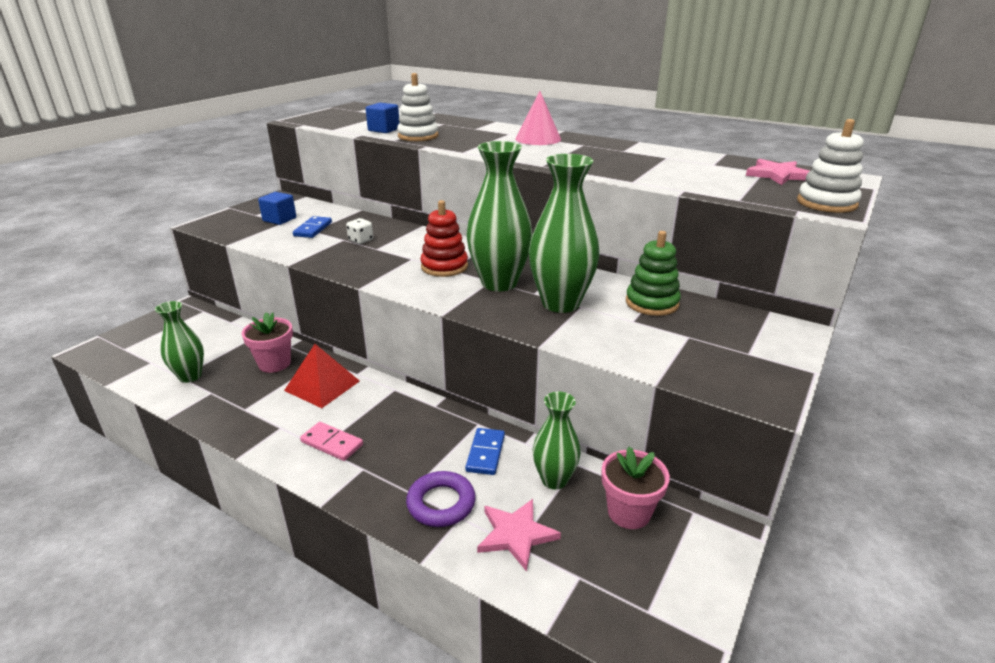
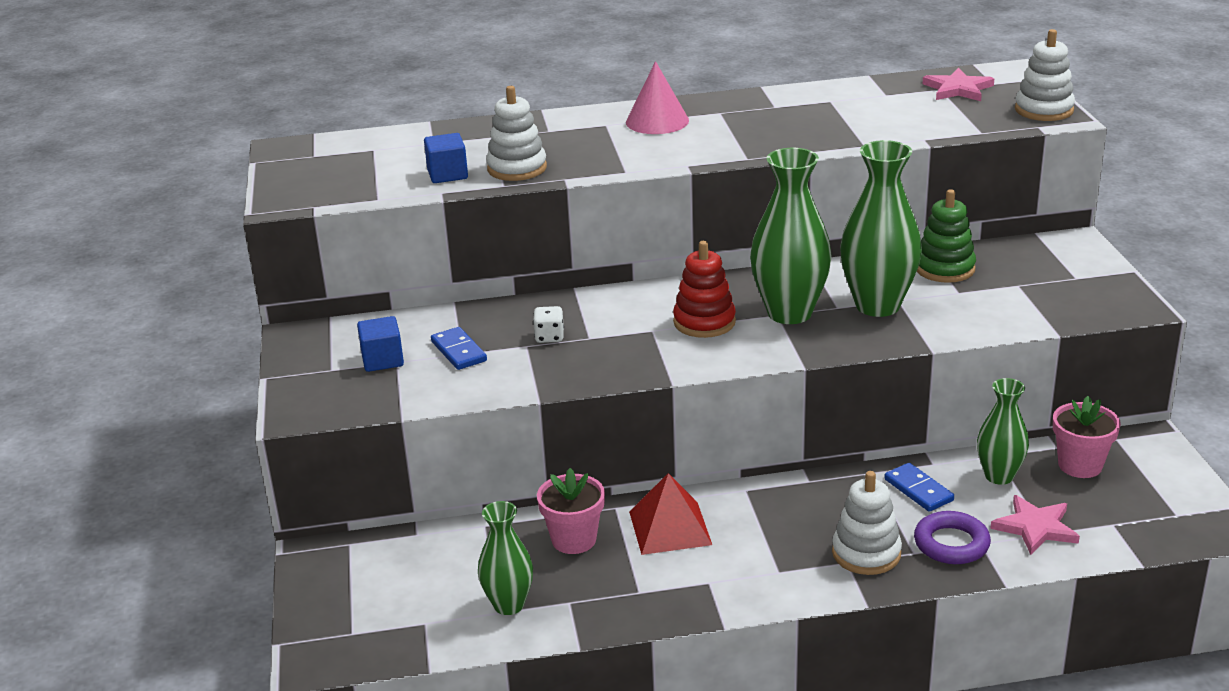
camera: 40 degrees left, 0 degrees up
(332, 443) = (782, 563): pink domino -> none
(382, 471) = (866, 553): none -> white stacking toy

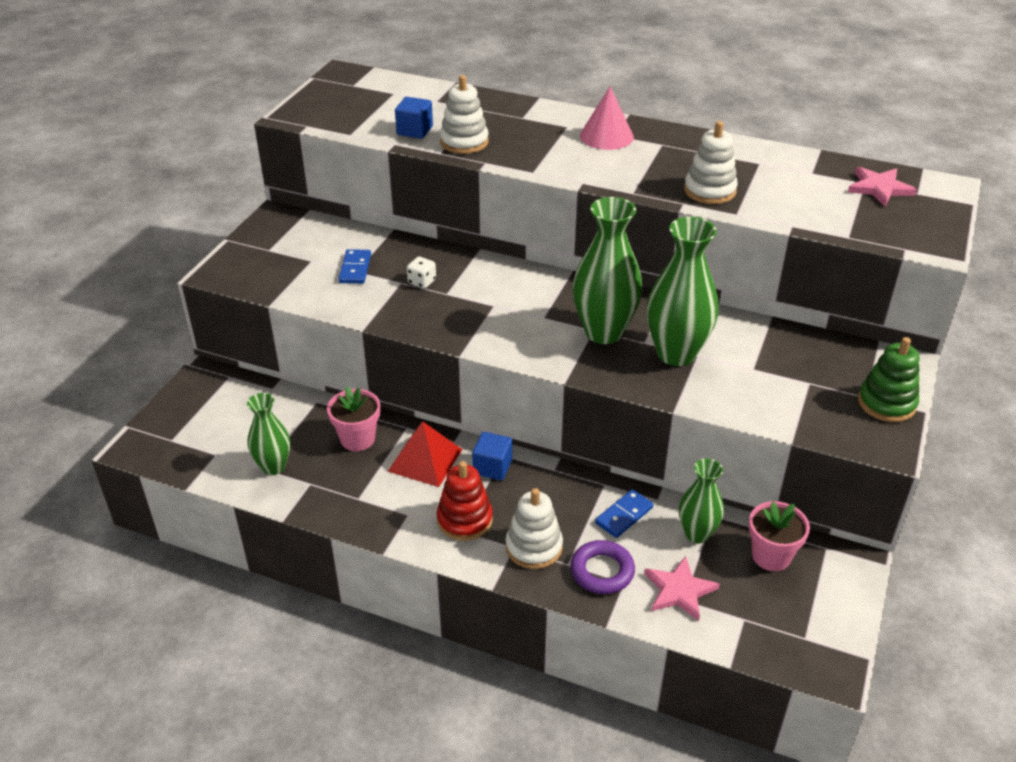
camera: 30 degrees right, 10 degrees up
(382, 360) = (304, 256): blue cube -> blue cube (492, 467)
(704, 322) = (536, 314): red stacking toy -> red stacking toy (464, 520)
(918, 490) = (624, 515): blue domino -> blue domino turned 45 degrees clockwise
(944, 268) = (765, 343): green stacking toy -> green stacking toy (886, 403)
(1044, 110) = (930, 235): white stacking toy -> white stacking toy (709, 191)

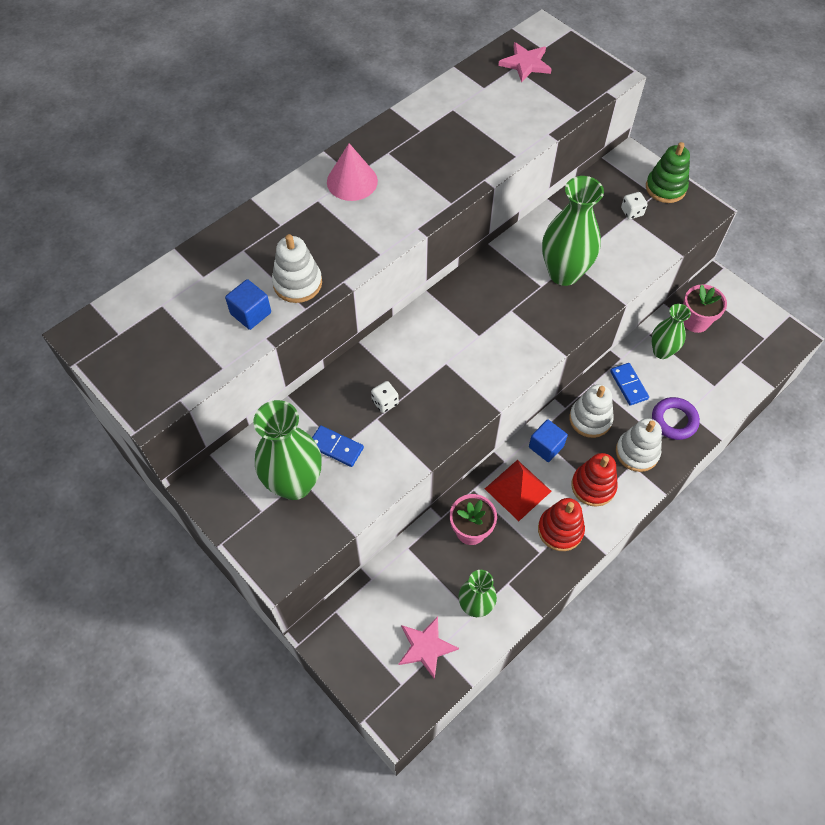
camera: 65 degrees left, 20 degrees up
(393, 507) = (560, 530): none -> red stacking toy
(604, 332) = (517, 305): green vase -> green vase (294, 484)
(679, 590) = (706, 385): pink star -> pink star (426, 647)
(709, 191) = (475, 156): white stacking toy -> white stacking toy (590, 419)
(818, 384) = (632, 212): none -> white dice

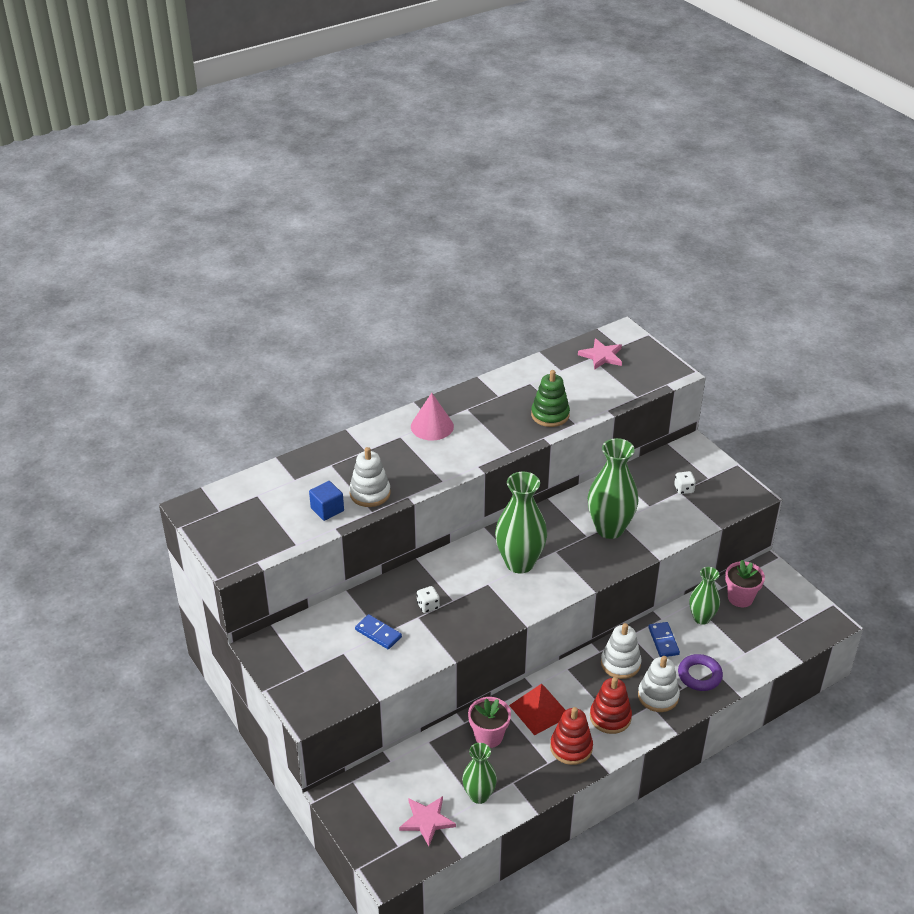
camera: 10 degrees right, 20 degrees down
(294, 484) = (337, 655): green vase -> green vase (519, 563)
(546, 446) = (574, 680): blue cube -> none
(665, 188) = (720, 474): green stacking toy -> green stacking toy (550, 415)

